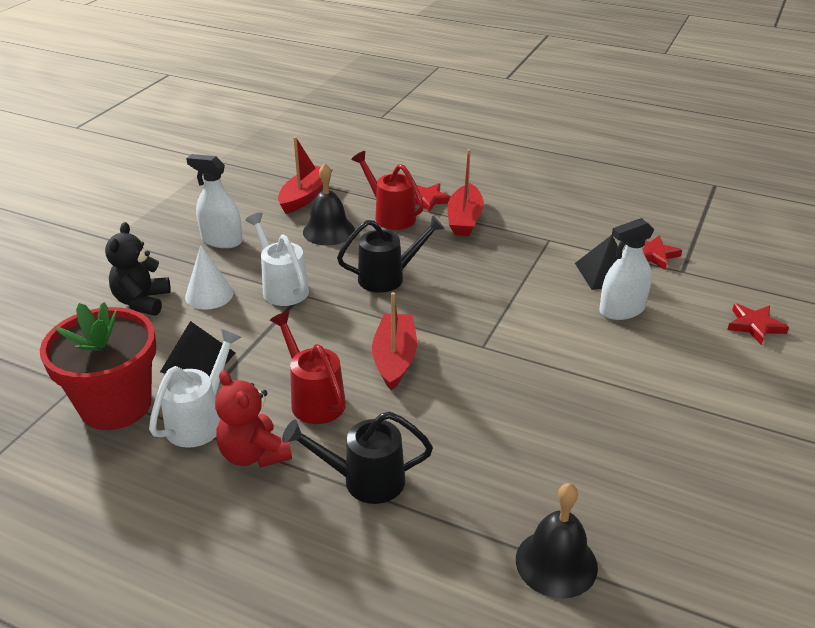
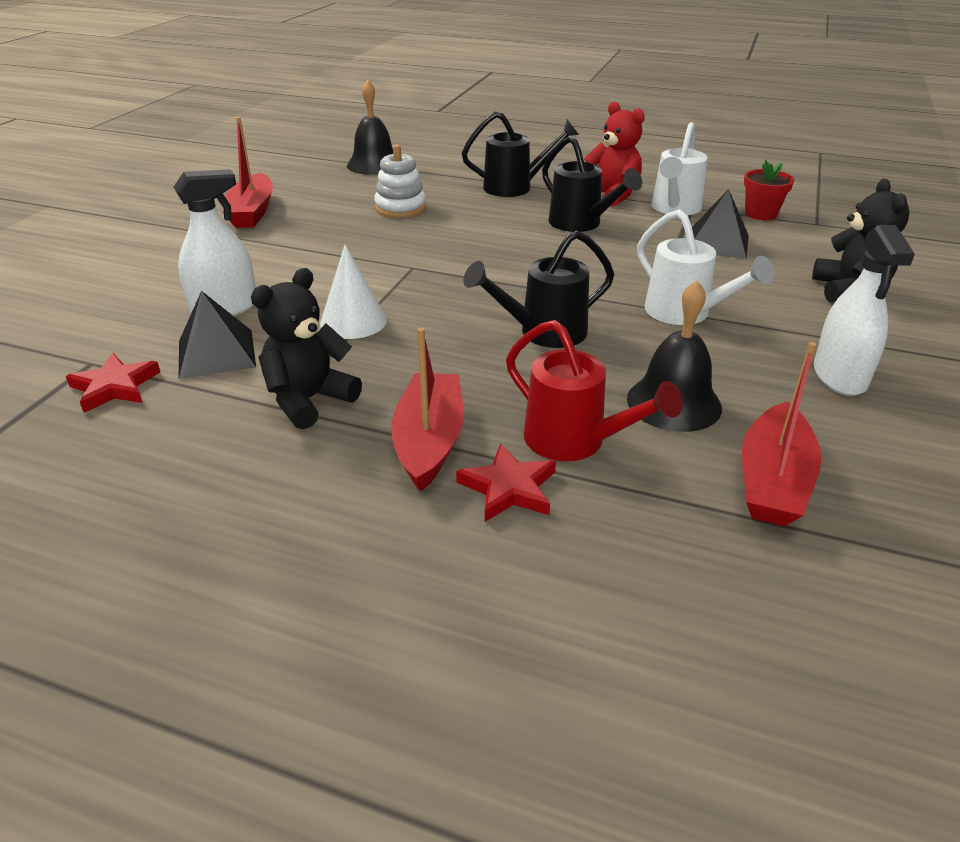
camera: 175 degrees right, 0 degrees up
(116, 405) = (761, 214): red flower pot -> red flower pot, size x0.48
(209, 295) = (773, 301): white cone -> white cone (353, 321)
(222, 240) = (839, 376): white spray bottle -> white spray bottle turned 75 degrees clockwise
(314, 399) = (580, 224): red watering can -> black watering can
(394, 359) = (510, 253): red boat -> red boat (252, 212)
(504, 442) = (400, 208): none -> white stacking toy
(534, 242) = (309, 400): none -> black teddy bear
(754, 326) = (65, 299): red star -> none

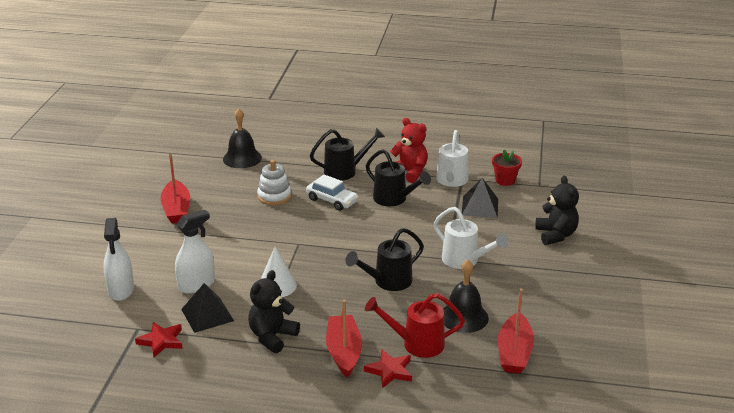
camera: 10 degrees left, 5 degrees down
(484, 218) = (332, 200): none -> white car
(574, 441) = (417, 344): red watering can -> red watering can turned 150 degrees clockwise
(839, 376) = (548, 292): white spray bottle -> white spray bottle (121, 290)

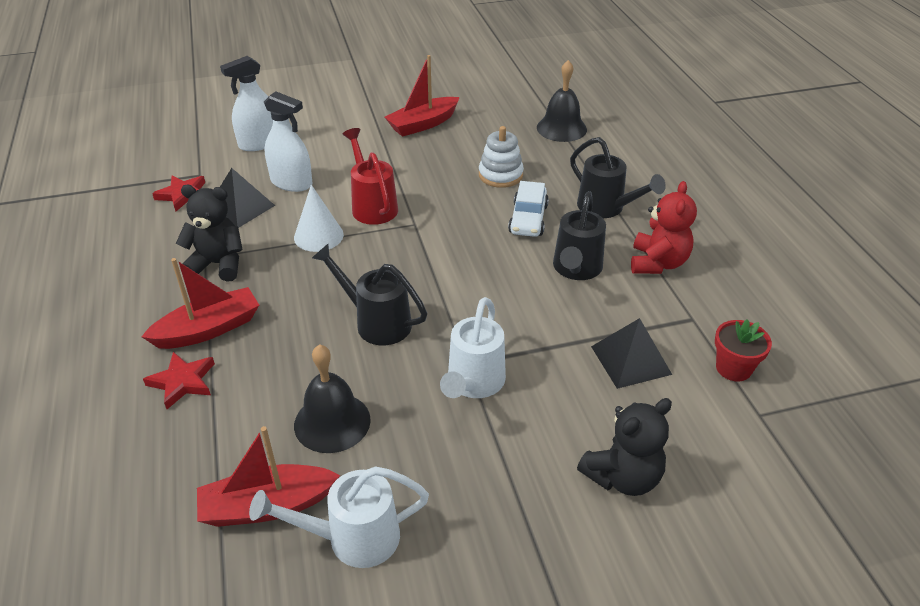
camera: 65 degrees right, 10 degrees up
(417, 344) = (249, 391): red watering can -> red watering can (372, 206)
(451, 181) = (674, 309): white watering can -> white watering can (353, 538)

